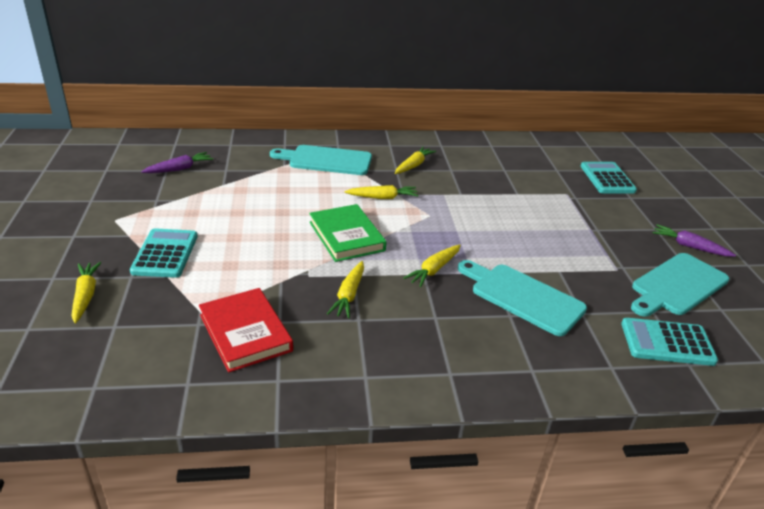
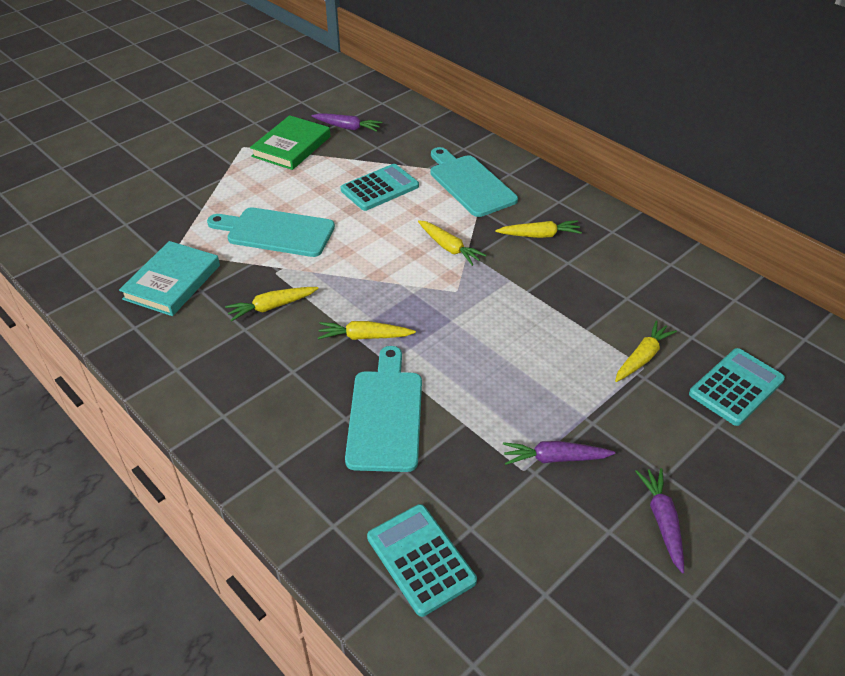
camera: 55 degrees right, 10 degrees up
(85, 296) = (144, 193): yellow carrot -> yellow carrot (642, 357)
(165, 254) = (226, 192): turquoise calculator -> turquoise calculator (380, 188)
(245, 332) = (172, 282): red book -> turquoise book
(346, 236) = (357, 261): green book -> green book (291, 146)
(616, 255) = (555, 458): none -> purple carrot
(677, 285) = (551, 535): turquoise cutting board -> turquoise cutting board (276, 232)

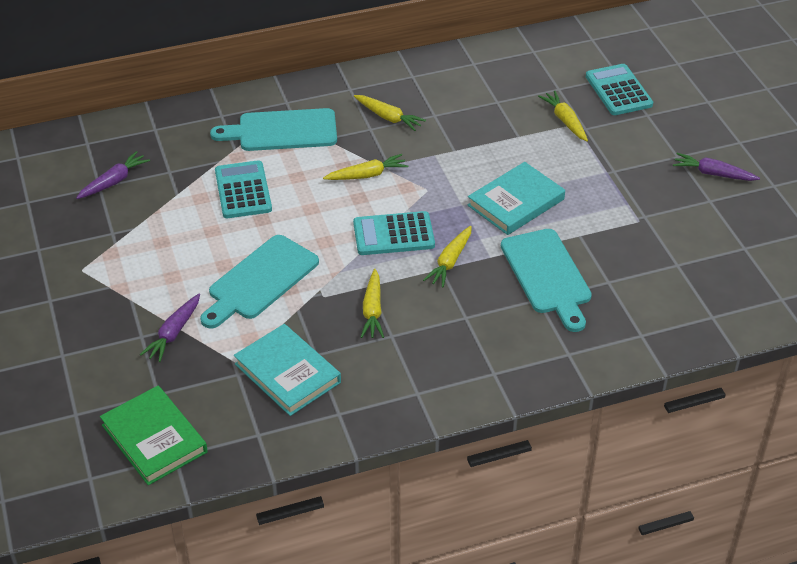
camera: 65 degrees left, 0 degrees up
(291, 146) = (114, 232): green book -> green book (154, 438)
(385, 415) = (547, 275): turquoise cutting board -> turquoise cutting board turned 135 degrees counterclockwise
(420, 559) = (691, 298): turquoise calculator -> turquoise calculator (393, 234)
(482, 358) = (516, 202): none -> turquoise book
(539, 235) = (388, 117): yellow carrot -> yellow carrot turned 105 degrees clockwise
(555, 458) = (637, 201): purple carrot -> purple carrot (174, 333)

